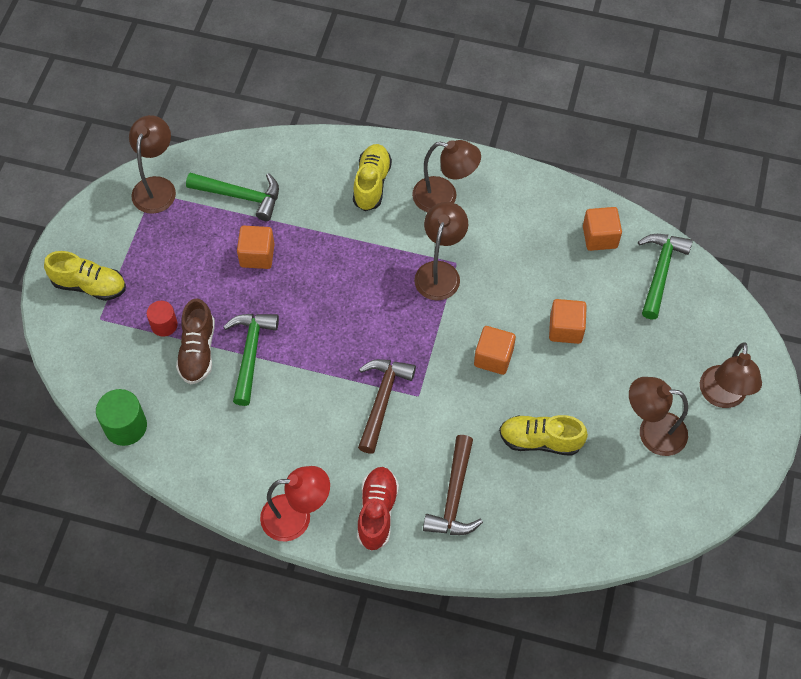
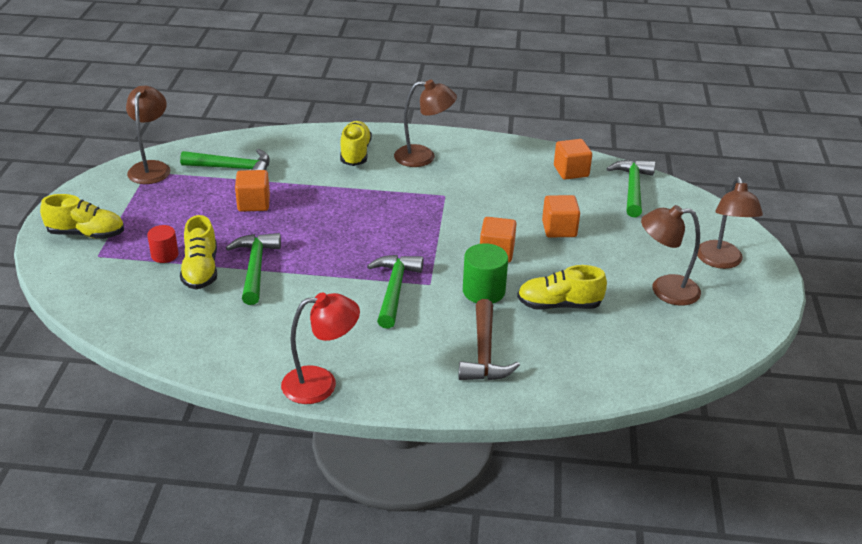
camera: 10 degrees left, 25 degrees down
(125, 426) = (127, 330): green cylinder -> green cylinder (483, 291)
(198, 351) = (201, 270): brown shoe -> yellow shoe
(377, 512) = (406, 372): red shoe -> none
(382, 400) = (394, 290): brown hammer -> green hammer
(440, 272) = (431, 202): brown lamp -> none

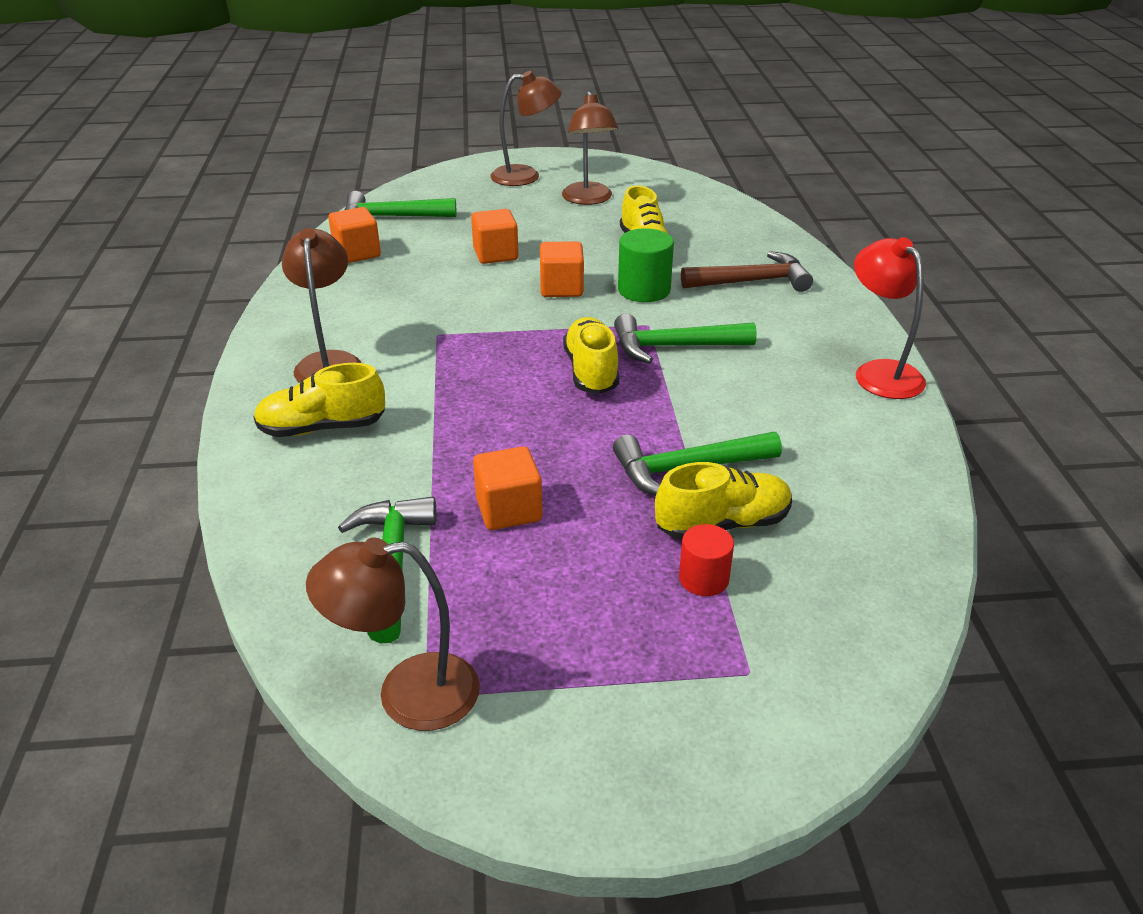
camera: 100 degrees left, 0 degrees up
(86, 234) = (690, 717): yellow shoe -> yellow shoe (591, 371)

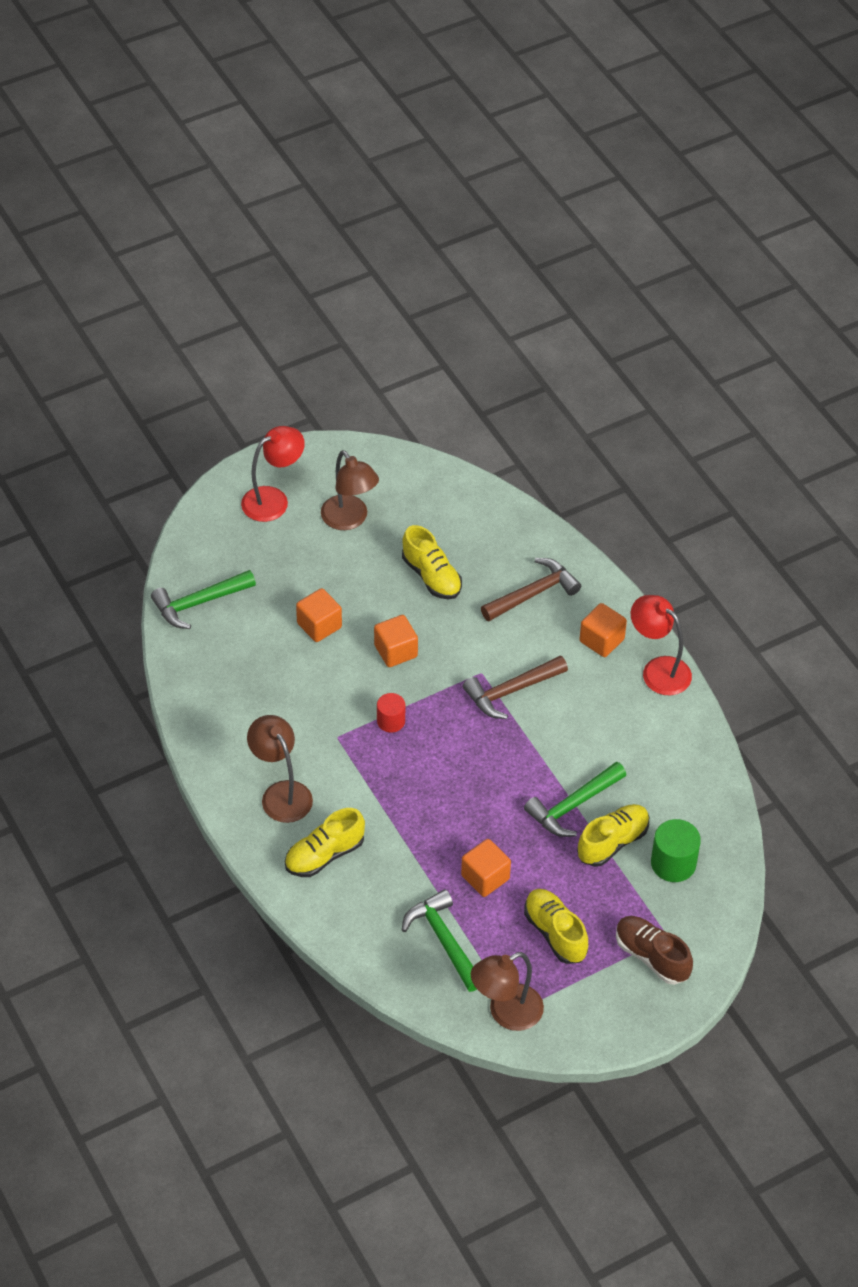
camera: 25 degrees left, 15 degrees up
(357, 253) = (207, 662): orange cube -> orange cube (601, 640)
(526, 176) = (273, 499): brown lamp -> red lamp
(591, 371) = (468, 737): yellow shoe -> yellow shoe (555, 933)
(644, 290) = (458, 632): green cylinder -> green cylinder (673, 863)
(674, 347) = (511, 691): green hammer -> brown hammer
(703, 579) = (619, 885): red cylinder -> red cylinder (391, 721)
(706, 694) = (651, 956): none -> brown shoe

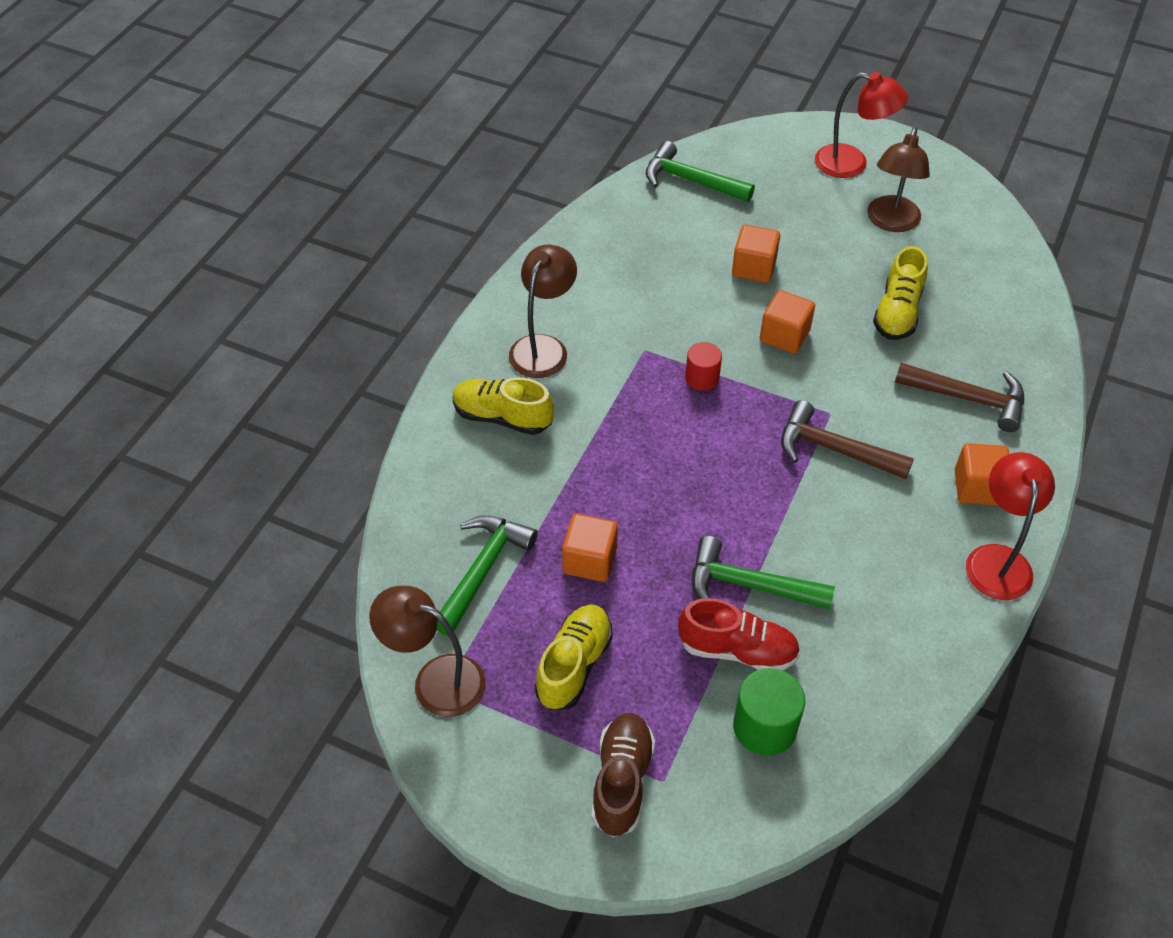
camera: 55 degrees right, 0 degrees up
(613, 842) = (737, 650): yellow shoe -> red shoe

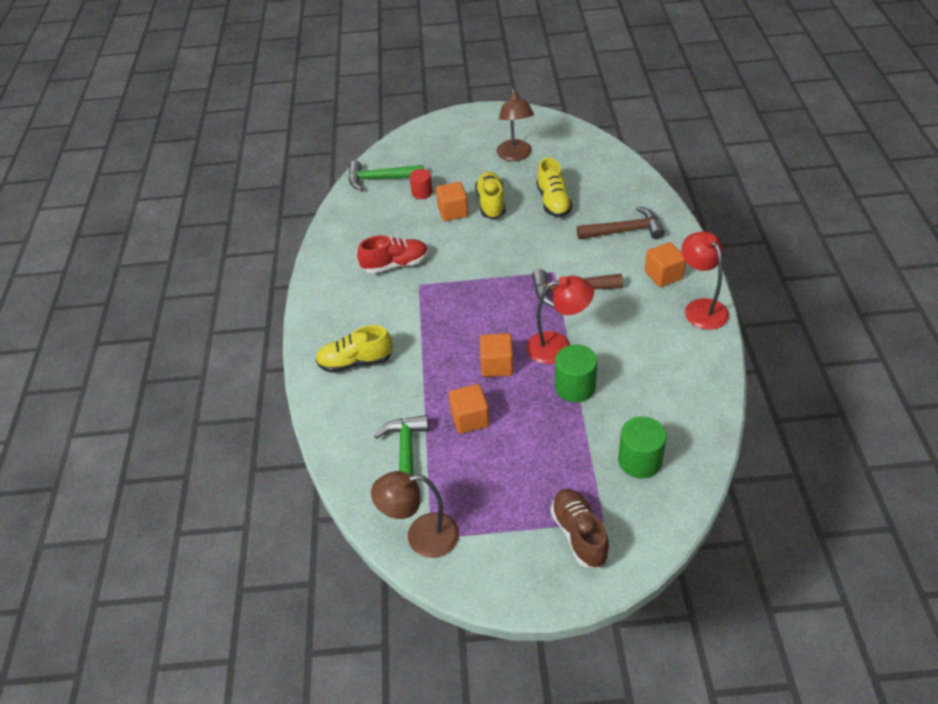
camera: 25 degrees left, 5 degrees down
(543, 347) = (353, 310): brown lamp -> none
(574, 665) = (503, 483): yellow shoe -> yellow shoe (491, 203)
(702, 378) = (465, 285): red cylinder -> red cylinder (422, 193)
(737, 650) = (594, 426): red shoe -> red shoe (395, 264)
(749, 585) = (575, 387): green hammer -> green cylinder
(784, 336) = (497, 241): orange cube -> orange cube (497, 365)
(852, 164) = (470, 133): red lamp -> red lamp (558, 346)

